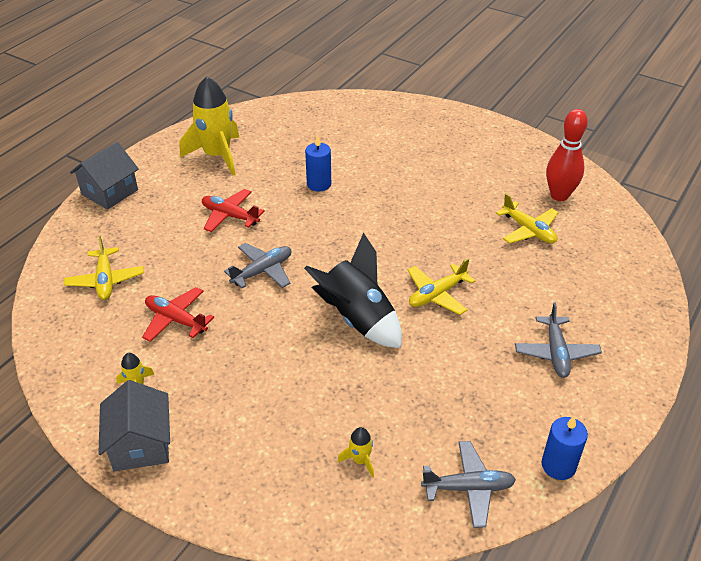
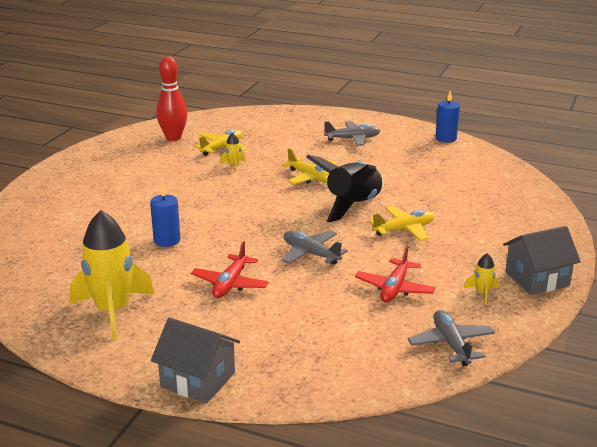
camera: 100 degrees left, 15 degrees down
(105, 280) = (359, 343): yellow plane -> yellow plane (404, 229)
(360, 460) = (486, 194): yellow rocket -> yellow rocket (233, 166)
(468, 488) = (481, 161): grey plane -> grey plane (451, 344)

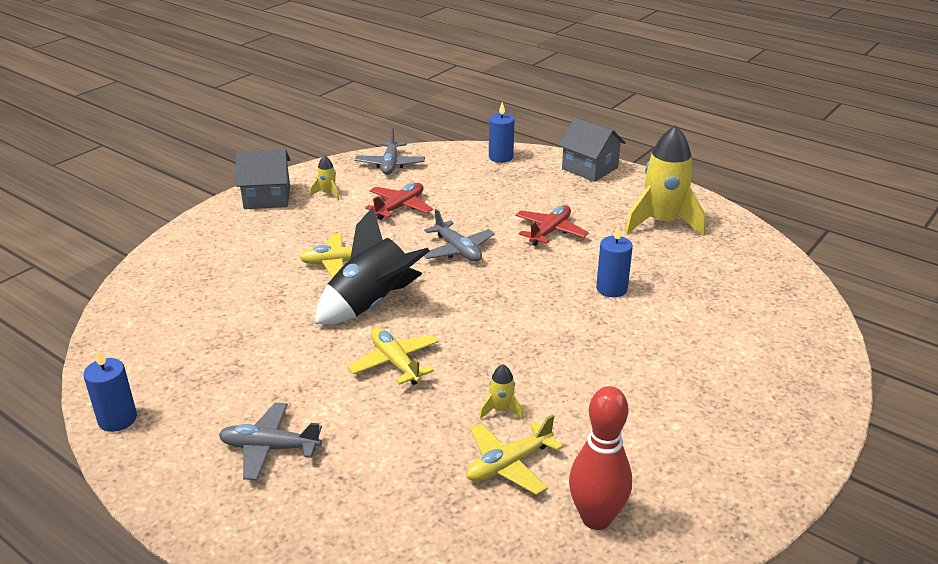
camera: 165 degrees left, 5 degrees up
(321, 381) = (501, 157): none -> blue candle

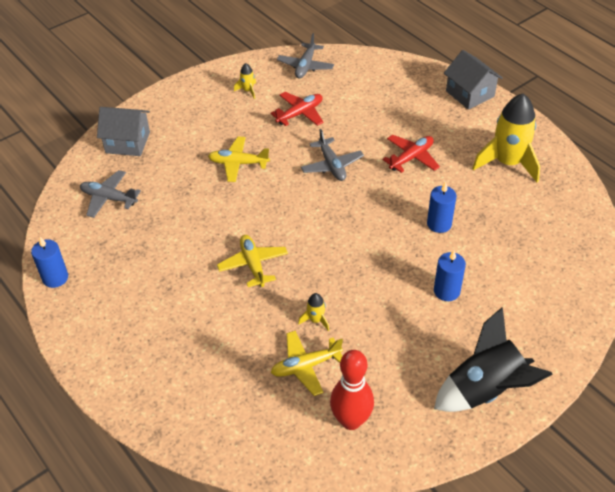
camera: 15 degrees right, 15 degrees up
(267, 198) = (200, 88): grey house -> grey house (127, 142)
(269, 448) = (149, 320): grey plane -> grey plane (109, 198)
(372, 304) = (251, 208): black rocket -> black rocket (485, 390)
(501, 157) = (399, 70): blue candle -> blue candle (446, 291)

